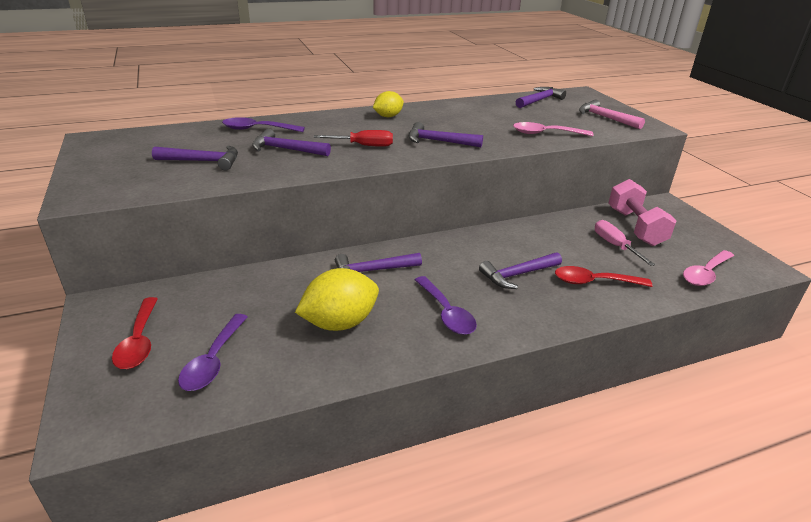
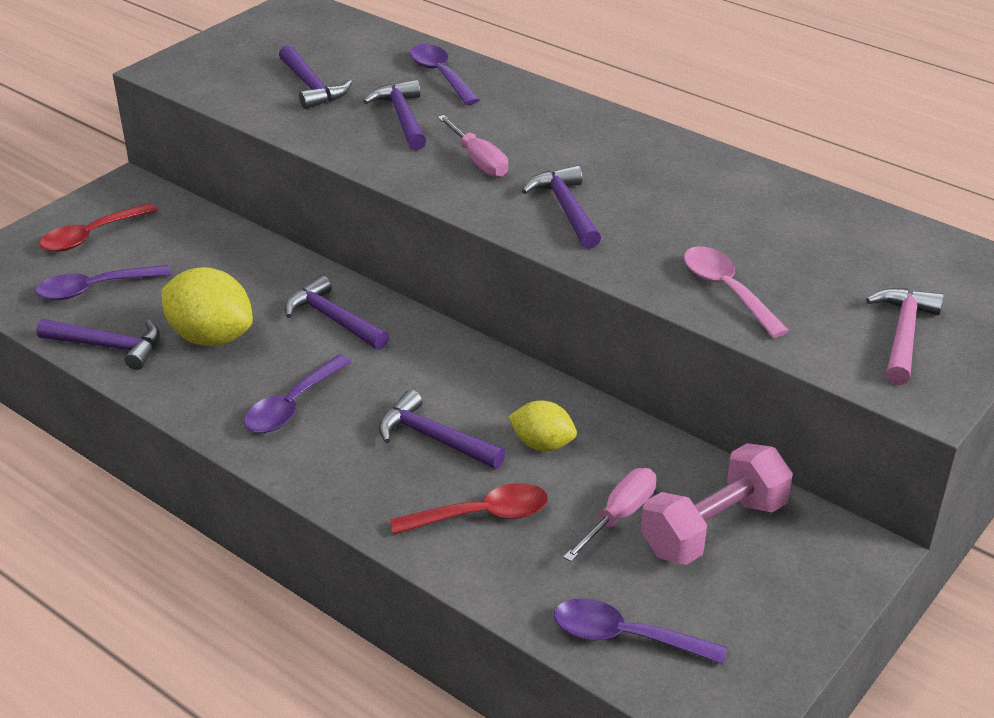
camera: 60 degrees right, 5 degrees up
(363, 146) = (478, 161): red screwdriver -> pink screwdriver
(388, 116) = (612, 140): yellow lemon -> yellow lemon (542, 444)
(539, 100) = (898, 245): purple hammer -> purple hammer (108, 346)
(594, 282) = (482, 515): red spoon -> red spoon turned 105 degrees clockwise
(705, 274) = (625, 637): pink spoon -> purple spoon

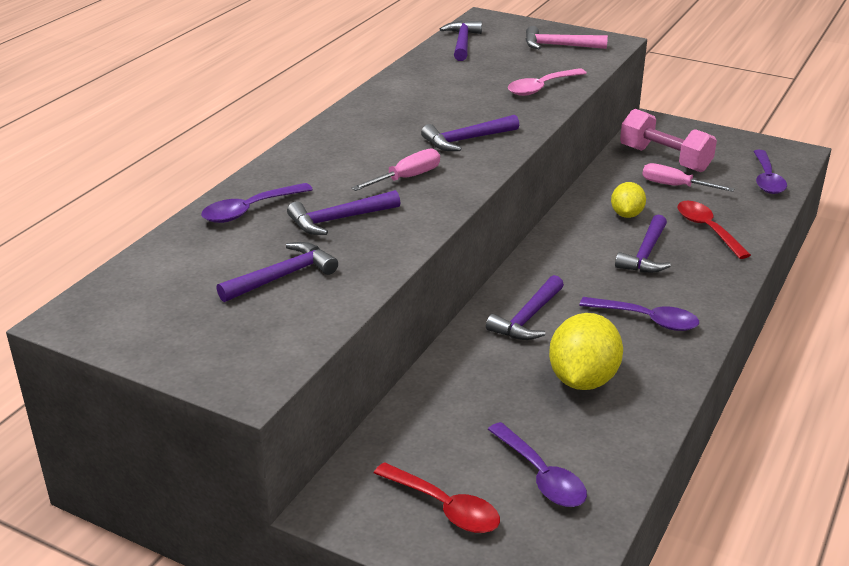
camera: 100 degrees left, 5 degrees down
(108, 346) = (626, 440): purple hammer -> purple hammer (462, 43)

